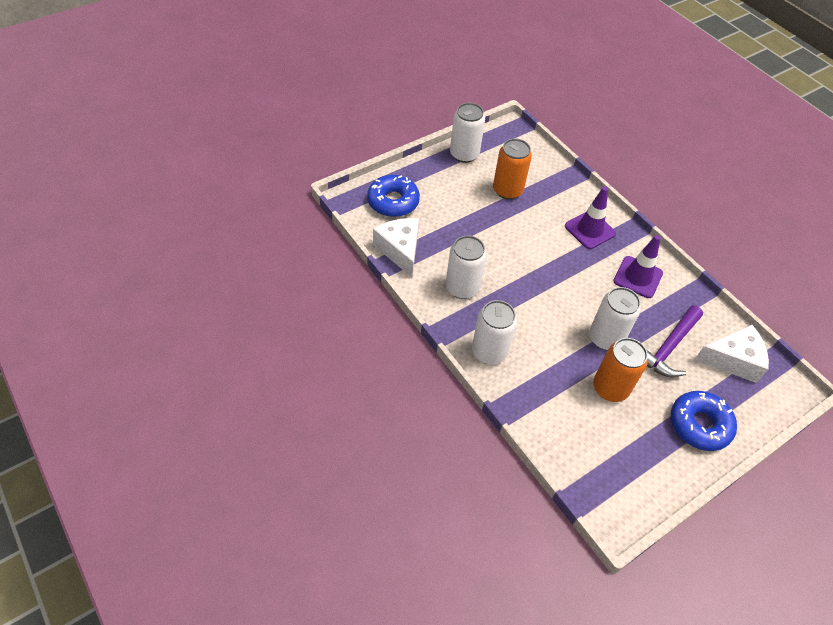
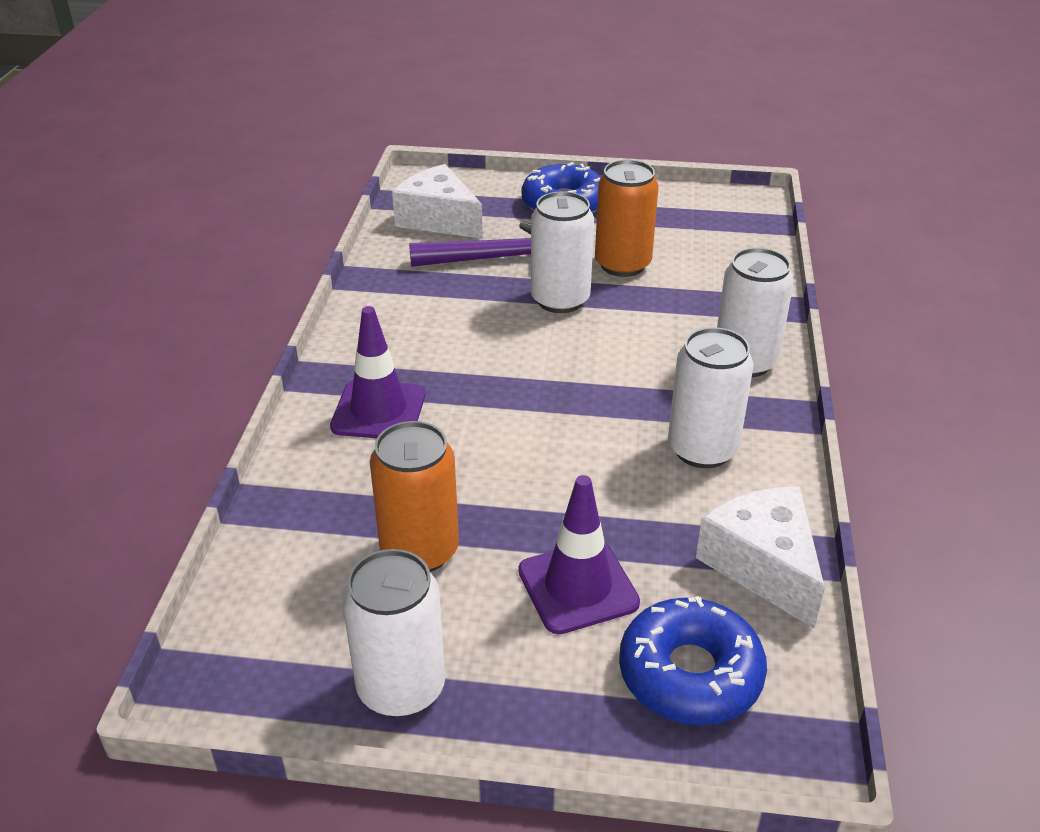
camera: 135 degrees left, 15 degrees down
(400, 250) = (763, 565): white cheese -> white cheese turned 135 degrees clockwise
(637, 277) = (411, 327): purple traffic cone -> purple traffic cone (578, 587)

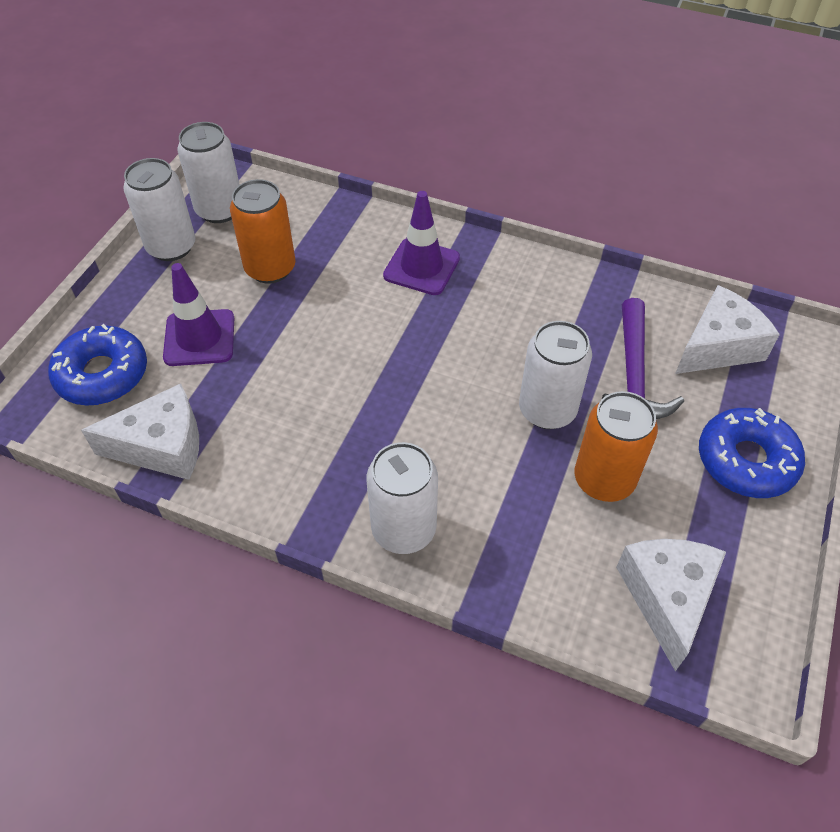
camera: 105 degrees right, 15 degrees up
(702, 449) = (298, 452): white can -> white can (219, 210)
(714, 231) = (667, 598): none -> white cheese

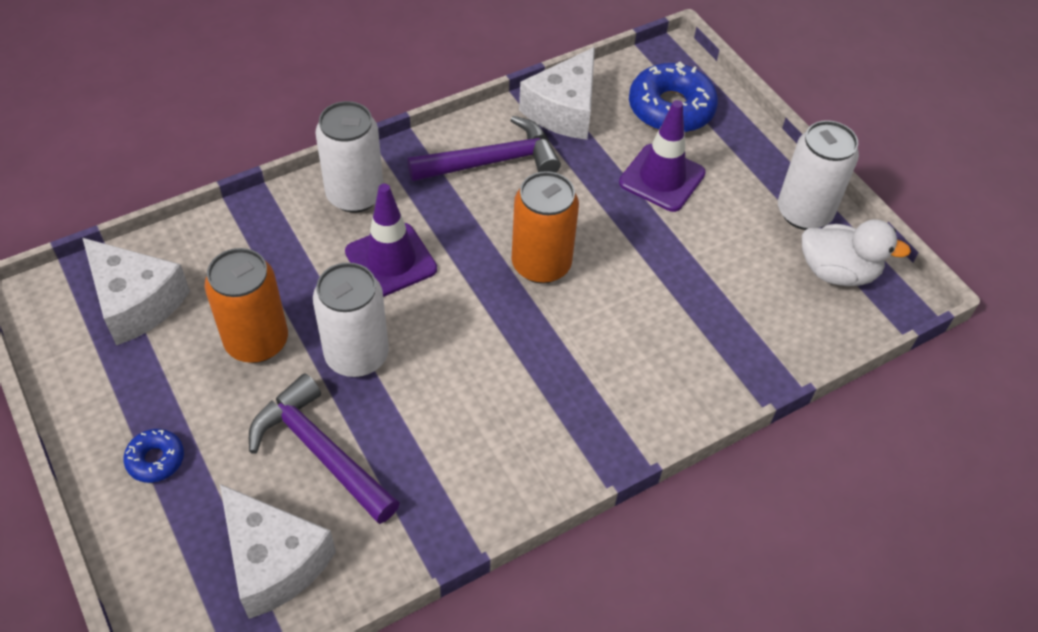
camera: 125 degrees right, 0 degrees up
(219, 210) = (837, 272): white can -> white duck
(270, 268) = (713, 266): orange can -> orange can (541, 264)
(274, 457) = (492, 162): none -> purple hammer
(421, 267) = (615, 383): purple traffic cone -> purple traffic cone (391, 260)
(718, 346) = (273, 561): white cheese -> white cheese turned 45 degrees counterclockwise
(746, 460) = (156, 459): blue donut -> blue donut, size x0.51

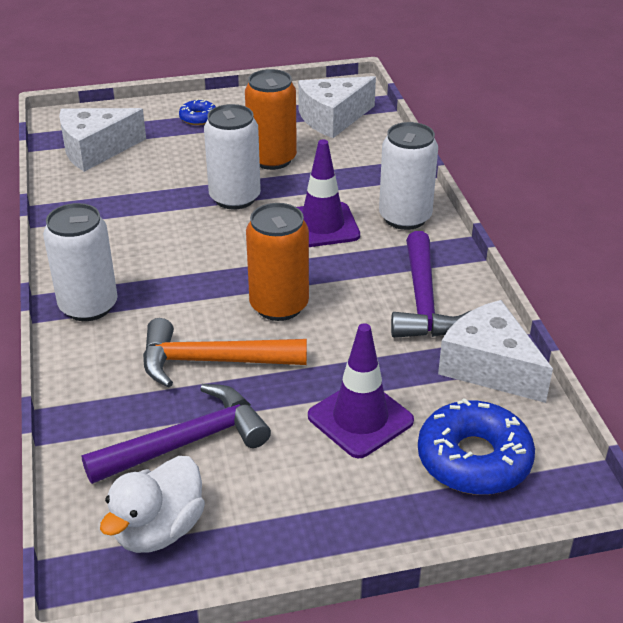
camera: 110 degrees right, 15 degrees down
(321, 451) = (162, 174): purple hammer -> purple hammer (187, 442)
(641, 294) = (212, 361): none -> orange hammer
(804, 212) = (260, 532): white can -> white can (88, 306)

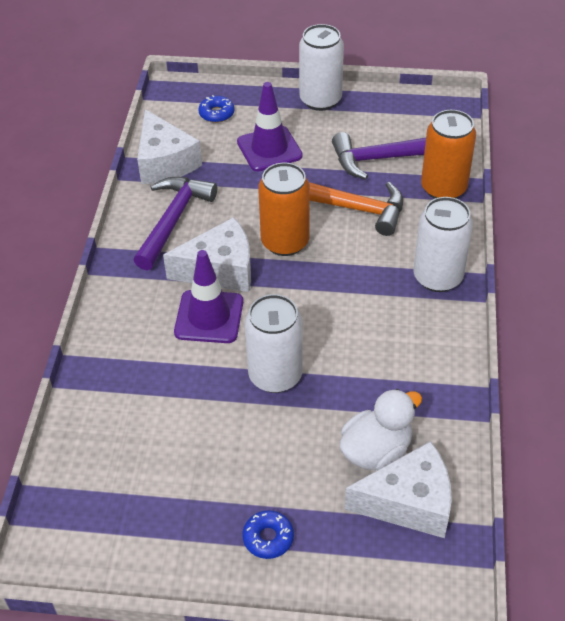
camera: 160 degrees left, 10 degrees up
(159, 530) = (411, 117): white duck -> white duck (376, 451)
(272, 159) = (212, 428): orange can -> orange can (443, 188)
(332, 118) = (106, 488): white cheese -> white cheese (220, 270)
(405, 217) = (130, 308): white can -> white can (320, 100)
(474, 459) = (216, 113): blue donut -> blue donut, size x0.51

